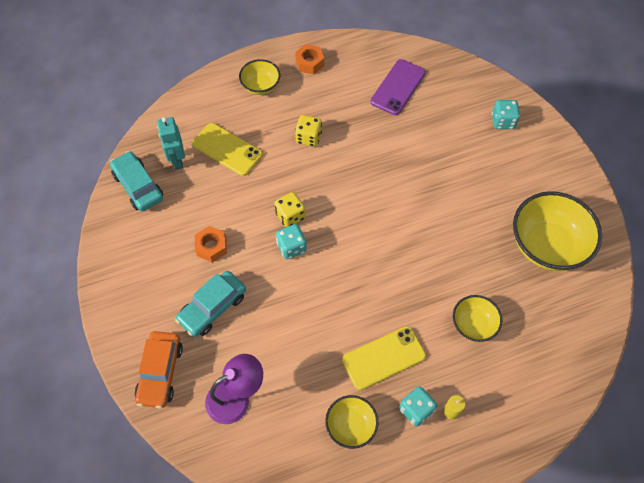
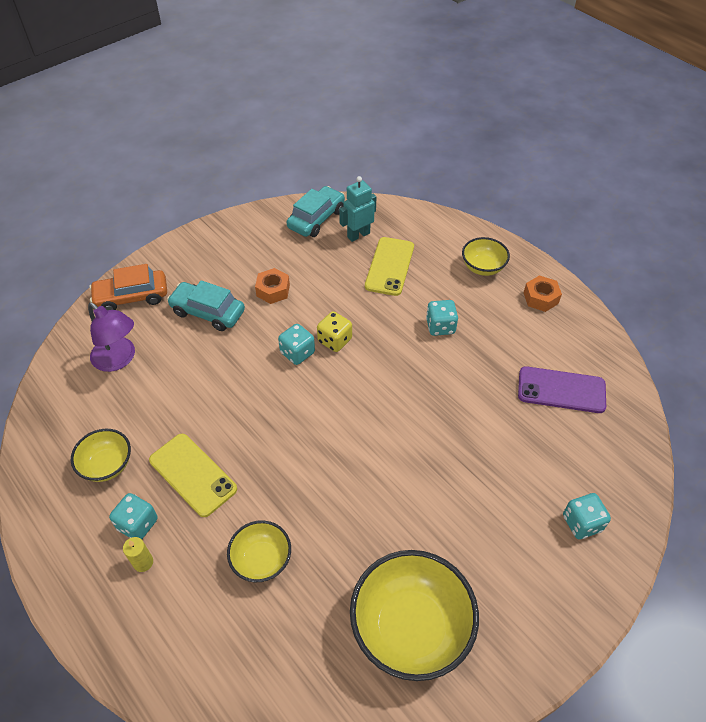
camera: 70 degrees right, 10 degrees down
(308, 137) = (440, 326): yellow dice -> turquoise dice

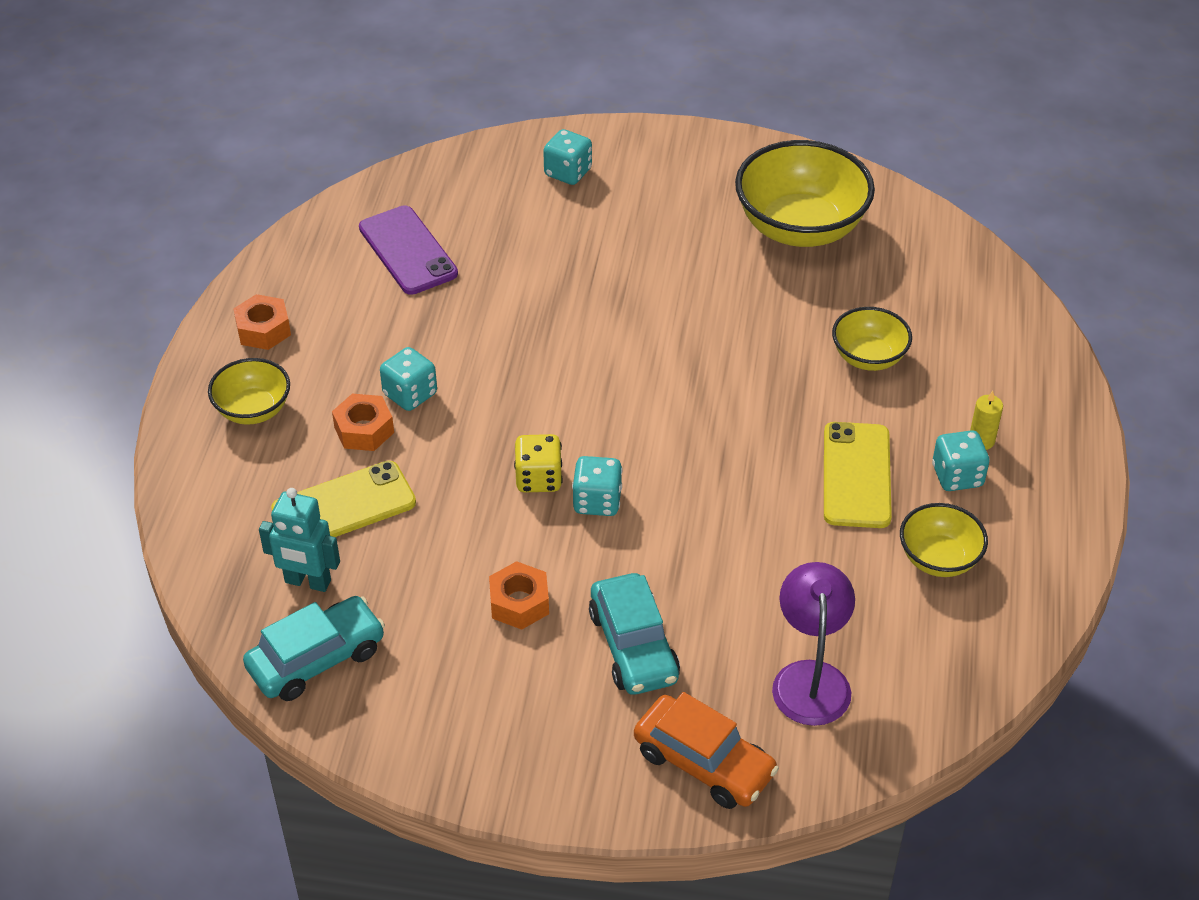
camera: 130 degrees left, 5 degrees down
(316, 219) = (316, 659): turquoise car -> turquoise car turned 150 degrees clockwise
(431, 297) = (364, 430): none -> orange nut

